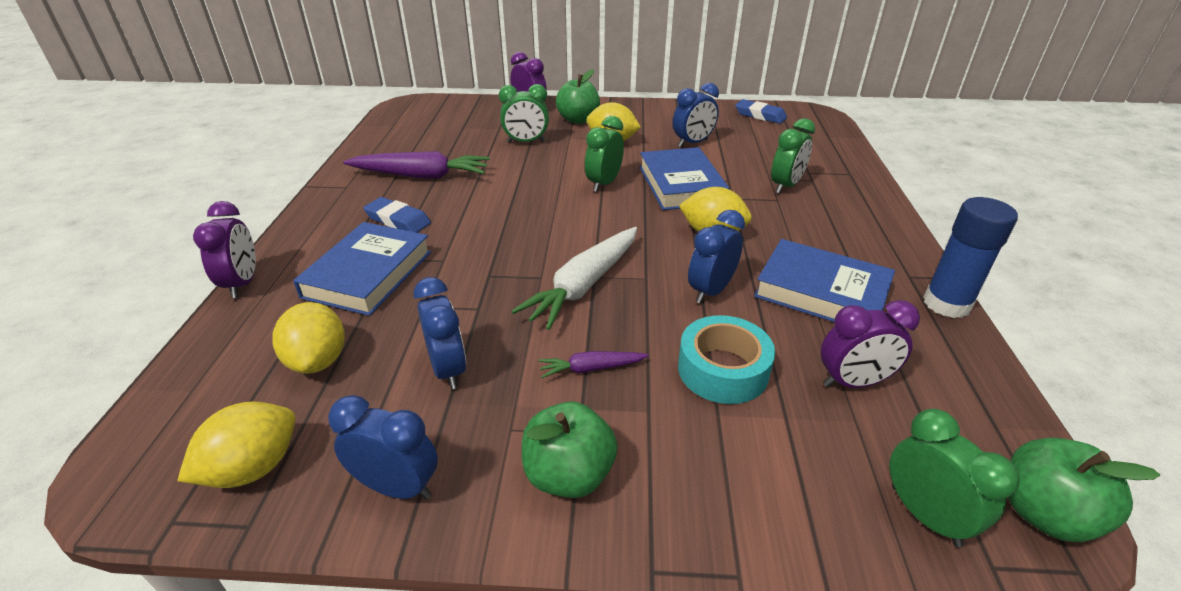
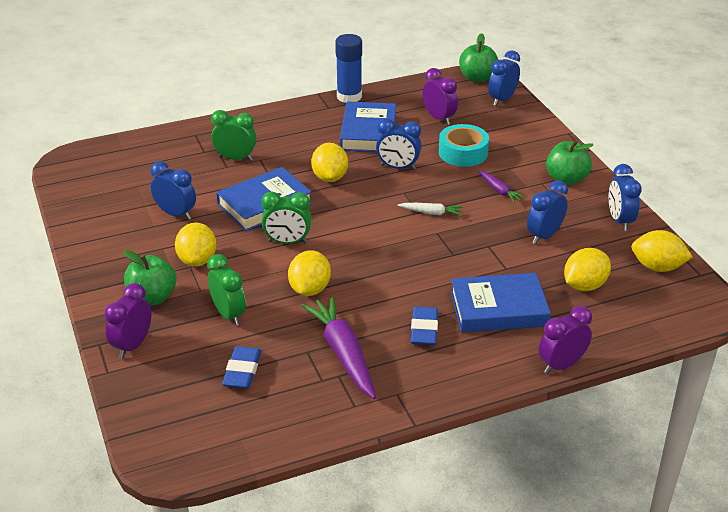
camera: 115 degrees left, 0 degrees up
(520, 179) = (309, 289): none -> yellow lemon
(584, 285) = (431, 213): white carrot -> white carrot, size x0.50
(760, 115) = (87, 188): blue eraser -> blue eraser (242, 371)
(924, 515) = (502, 100): green clock -> blue clock

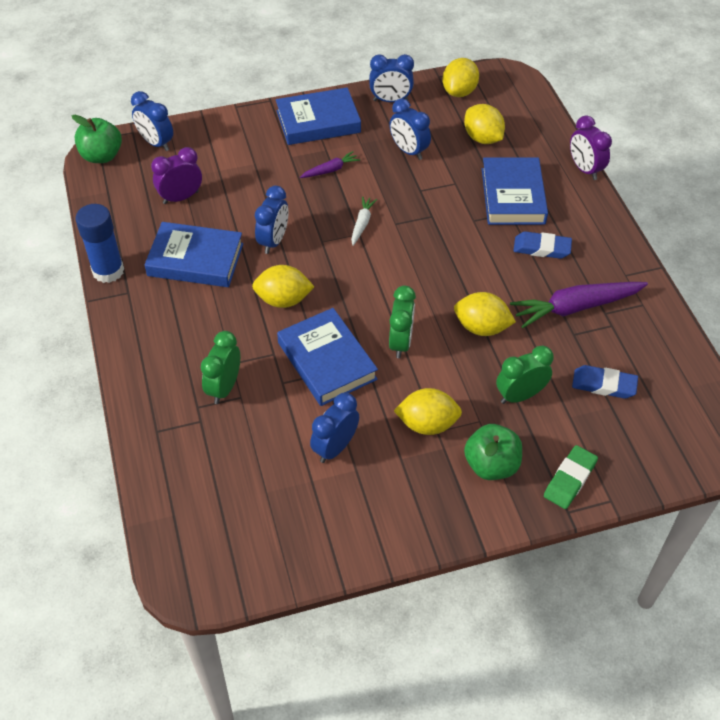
camera: 85 degrees left, 15 degrees up
(132, 345) = (569, 479): purple clock -> green eraser
(463, 153) = (256, 187): turquoise tape -> none
(566, 179) = (318, 121): green apple -> blue book

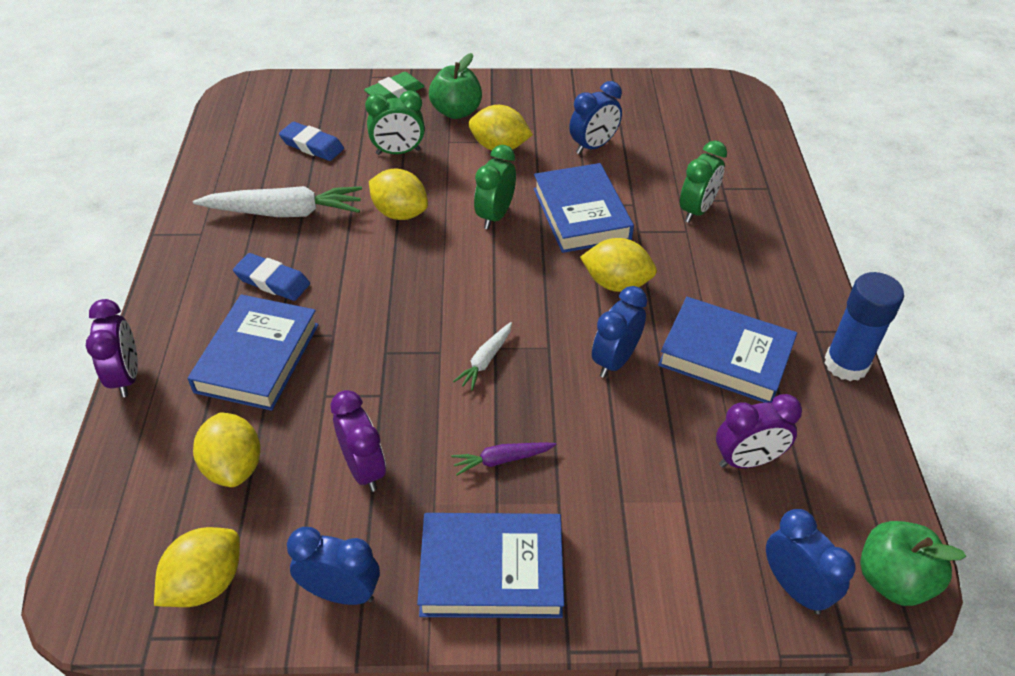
camera: 165 degrees left, 5 degrees down
(408, 151) = (363, 469): blue clock -> purple clock
(575, 307) = (285, 212): purple carrot -> white carrot

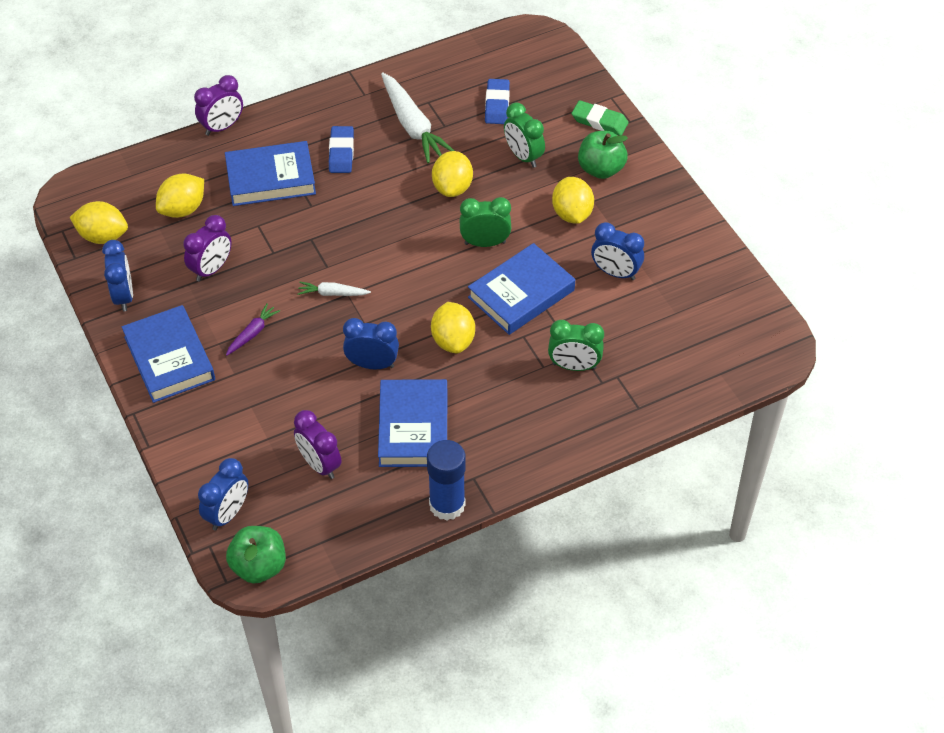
camera: 65 degrees right, 5 degrees up
(501, 460) = (252, 333): purple carrot -> purple carrot turned 75 degrees clockwise

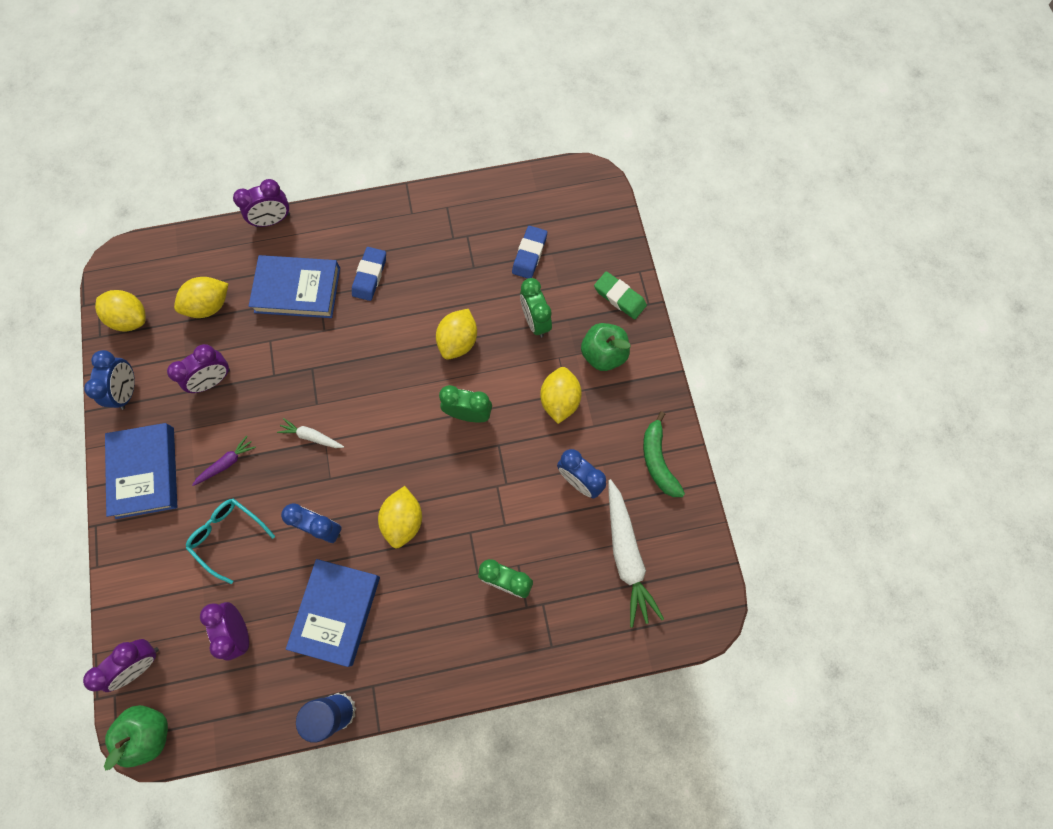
camera: 15 degrees right, 20 degrees up
(227, 514) = (141, 664): blue clock -> purple clock
(277, 391) = (228, 536): none -> turquoise glasses
(412, 126) = (444, 260): white carrot -> white carrot (626, 555)
(521, 293) = (483, 482): blue book -> none
(686, 241) = (658, 460): none -> green banana

